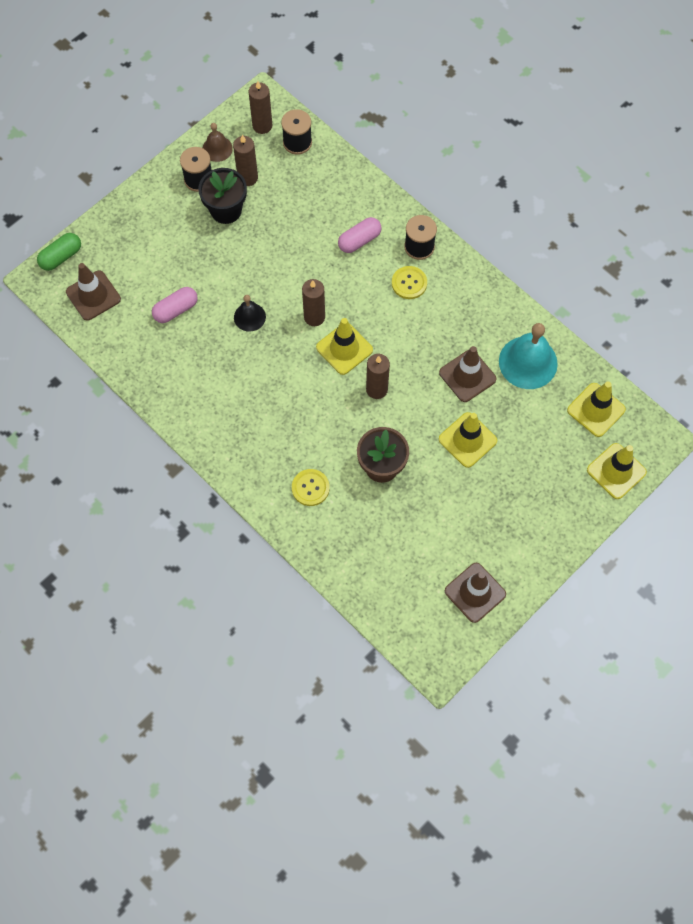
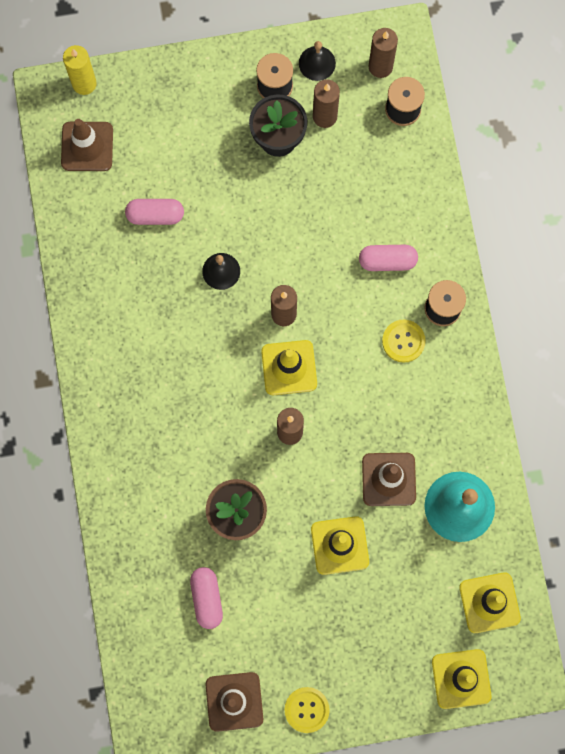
camera: 35 degrees right, 10 degrees up
(61, 257) = (84, 83): green capsule -> yellow candle
(217, 148) = (317, 63): brown bell -> black bell
(310, 488) = (155, 489): yellow button -> yellow button (306, 709)
(402, 536) = (207, 598): none -> pink capsule

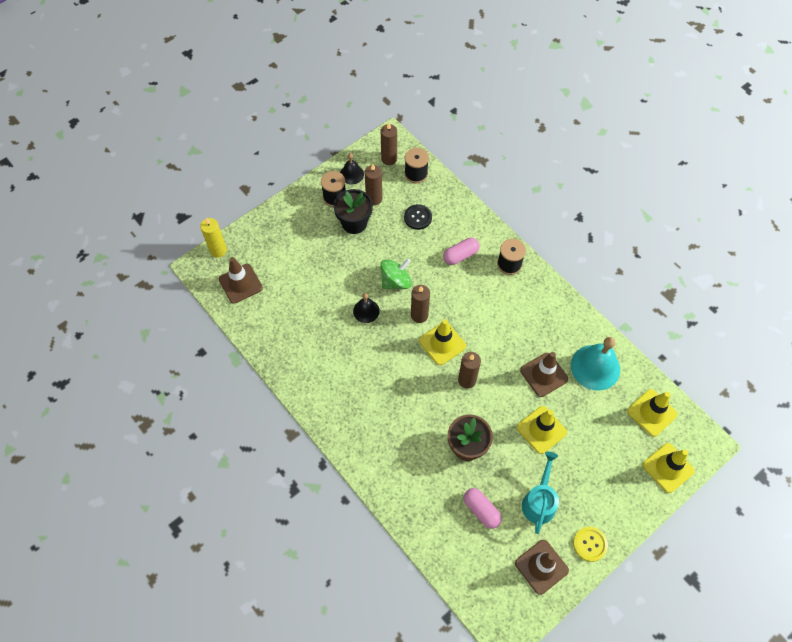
camera: 30 degrees left, 15 degrees down
(155, 215) = (306, 300): pink capsule -> none
(281, 627) = (539, 501): none -> turquoise watering can
(282, 251) = (395, 281): none -> green spinning top
(365, 176) = (418, 217): none -> black button
(403, 341) = (499, 293): yellow button -> none

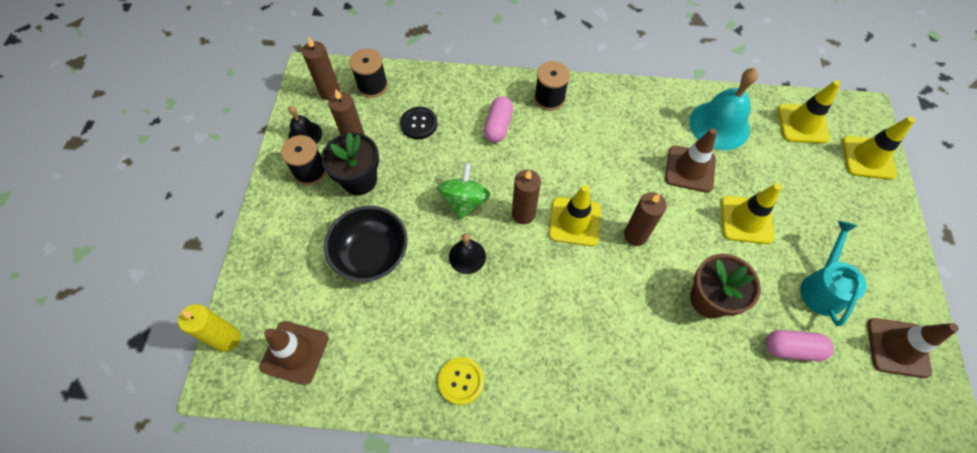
camera: 45 degrees left, 0 degrees up
(321, 268) = (371, 254): none -> black bowl
(539, 501) = (822, 287): turquoise watering can -> turquoise watering can turned 45 degrees clockwise
(590, 544) = (902, 284): yellow button -> yellow button (461, 381)

